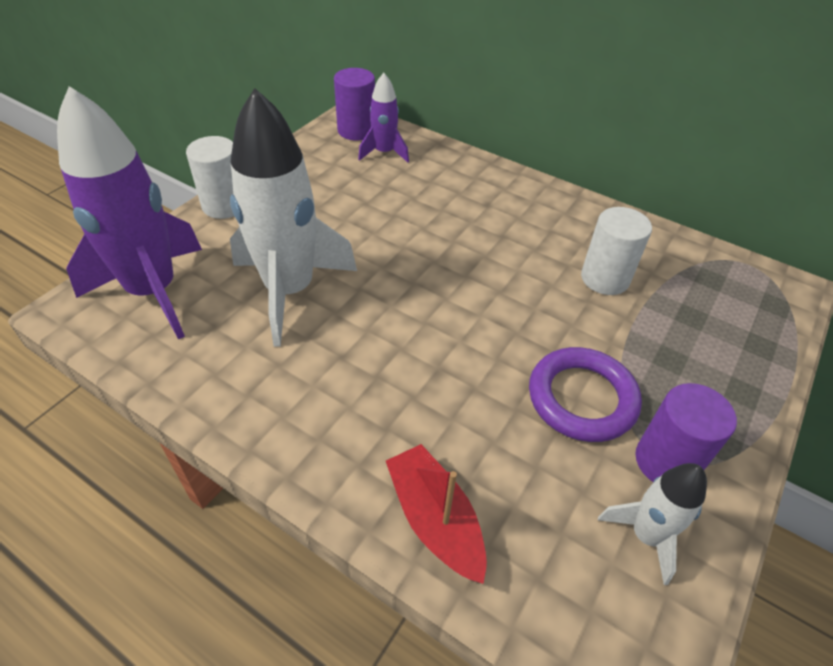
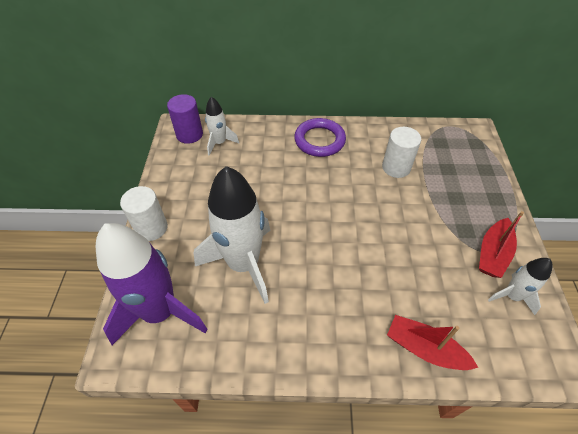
camera: 30 degrees left, 5 degrees up
(384, 153) = (220, 143): purple rocket -> white rocket
(582, 398) = (436, 242): purple ring -> purple ring (319, 140)
(666, 461) = (493, 253): purple cylinder -> red boat

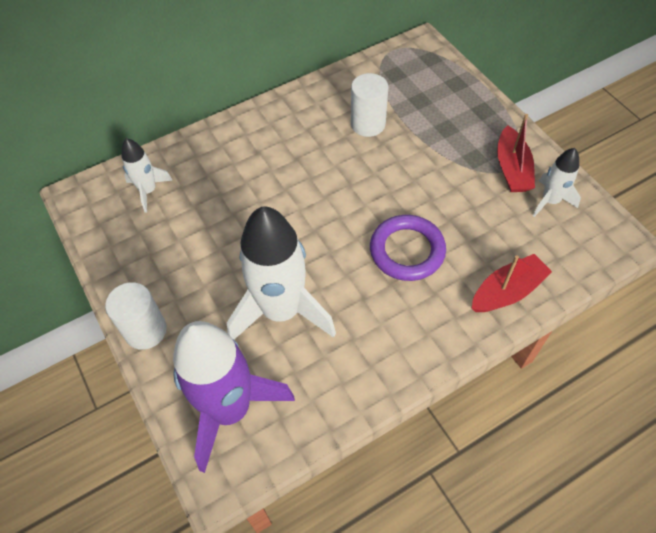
camera: 30 degrees left, 5 degrees up
(189, 134) = (101, 199): purple cylinder -> none
(319, 140) = (265, 132): purple ring -> purple ring (407, 251)
(425, 349) = (507, 291): red boat -> red boat turned 150 degrees clockwise

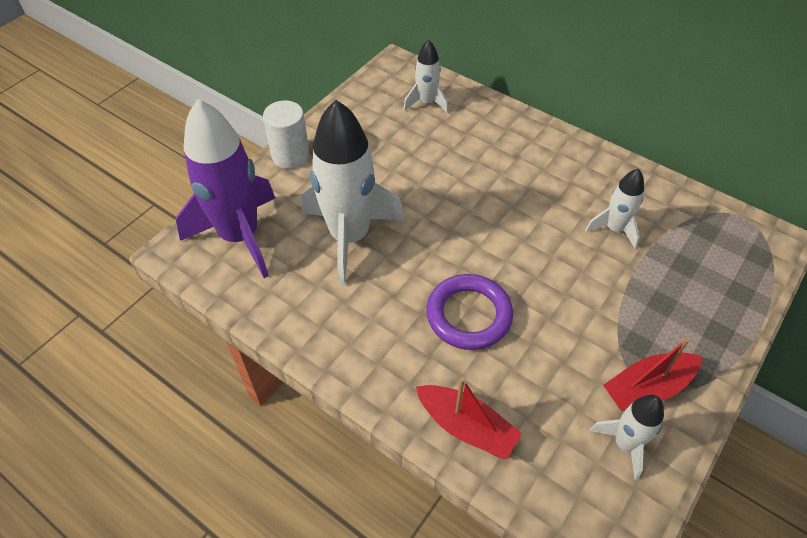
camera: 65 degrees right, 5 degrees down
(368, 124) = (614, 229): white cylinder -> white rocket

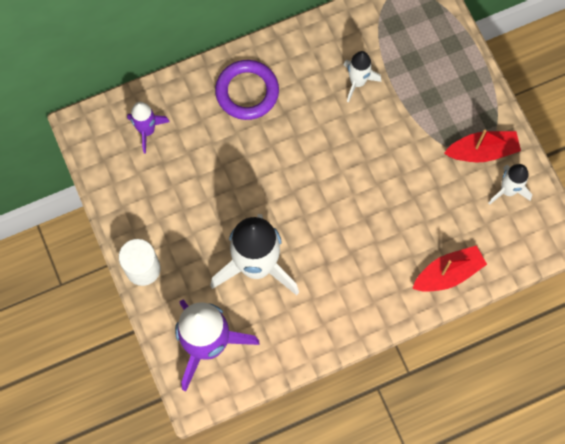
camera: 60 degrees left, 20 degrees up
(426, 103) = (147, 130): white rocket -> purple rocket
(469, 315) = (370, 223): purple ring -> purple ring (247, 92)
(648, 388) = (482, 151): red boat -> red boat turned 105 degrees counterclockwise

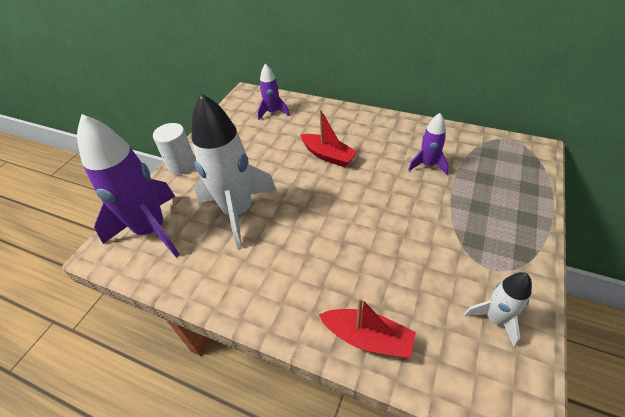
camera: 50 degrees right, 25 degrees down
(247, 92) = (348, 128): purple ring -> none
(357, 82) = (427, 165): white rocket -> purple rocket
(482, 151) = (494, 271): red boat -> red boat (328, 155)

